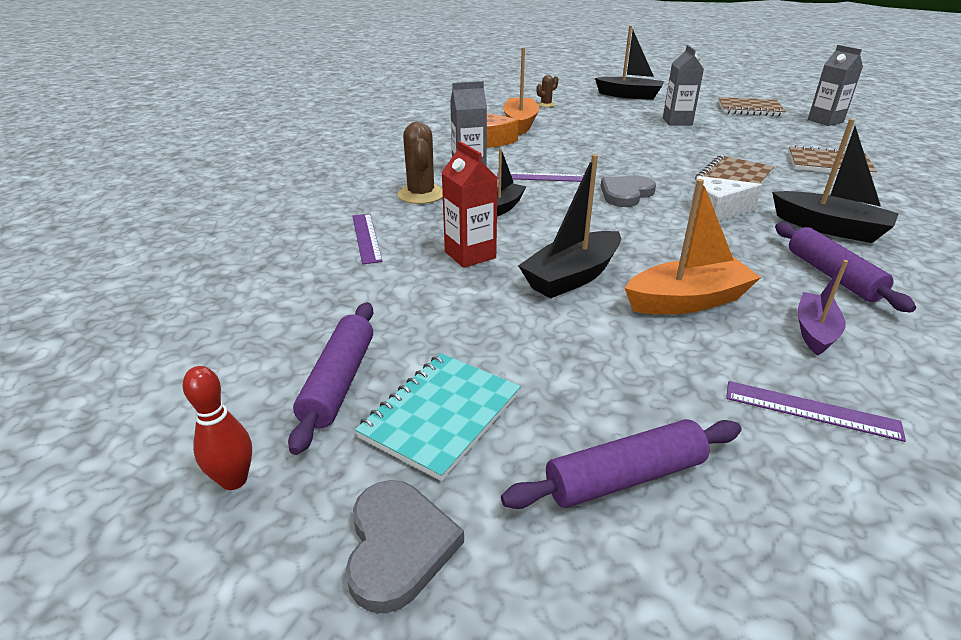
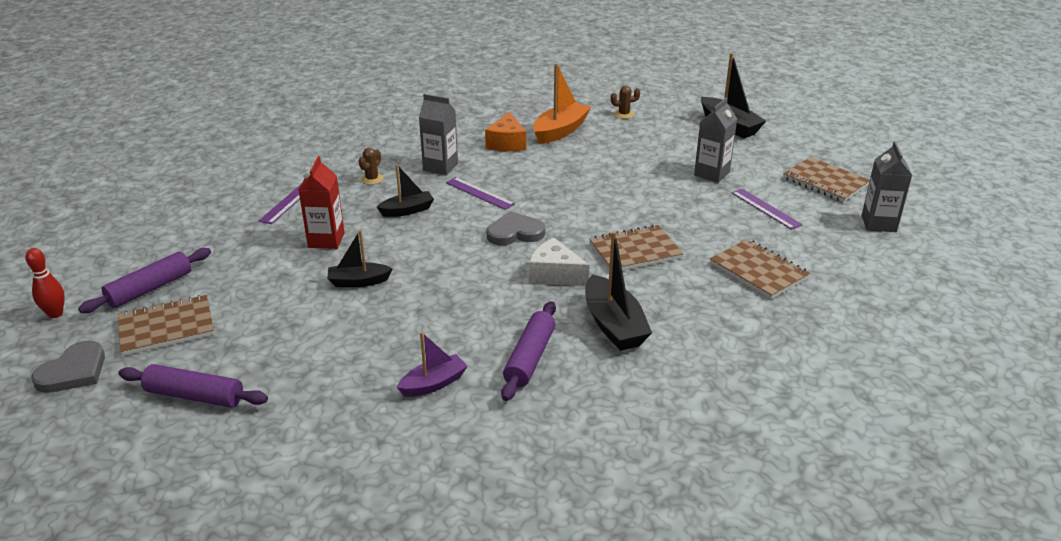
camera: 35 degrees right, 0 degrees up
(421, 194) = (372, 179): brown cactus -> brown cactus, size x0.56
(441, 415) = (167, 327): turquoise notebook -> brown notebook
(572, 277) = (358, 282): black boat -> black boat, size x0.63
(687, 301) = (397, 329): orange boat -> none
(811, 410) = (338, 418): purple ruler -> purple ruler (765, 208)

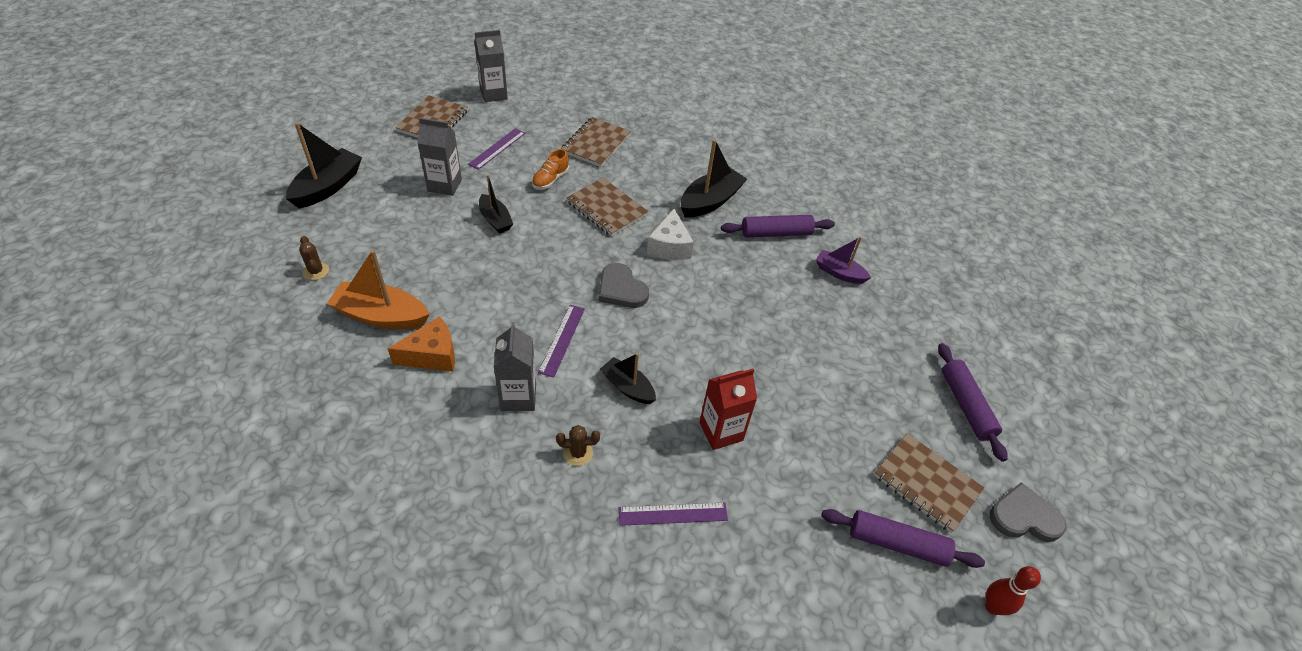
camera: 120 degrees left, 15 degrees up
(358, 282) = (765, 371): black boat -> black boat (495, 220)
(699, 228) = (550, 180): none -> orange shoe

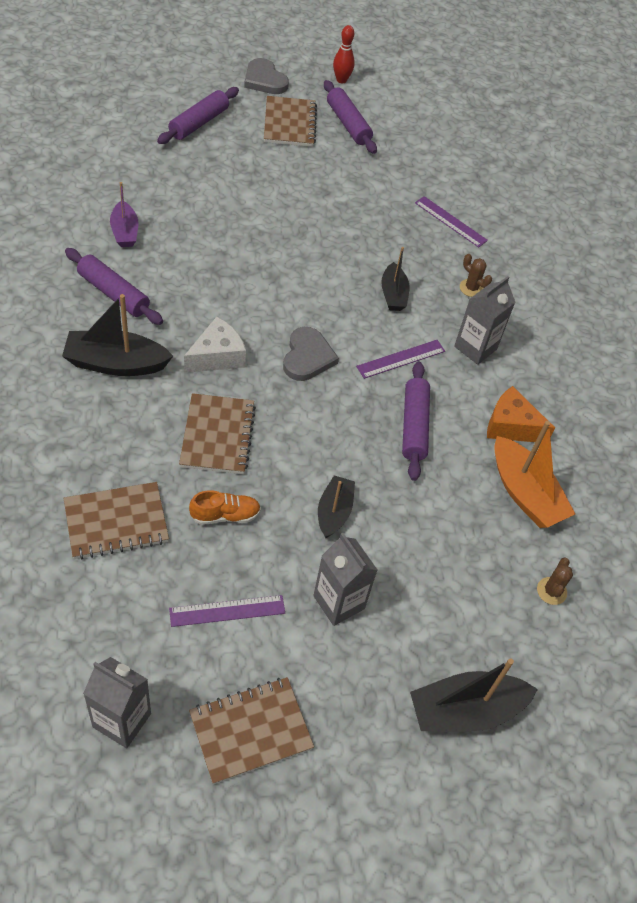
camera: 135 degrees left, 5 degrees up
(502, 301) = (414, 426): none -> purple rolling pin
(721, 431) = (367, 228): red carton -> none

